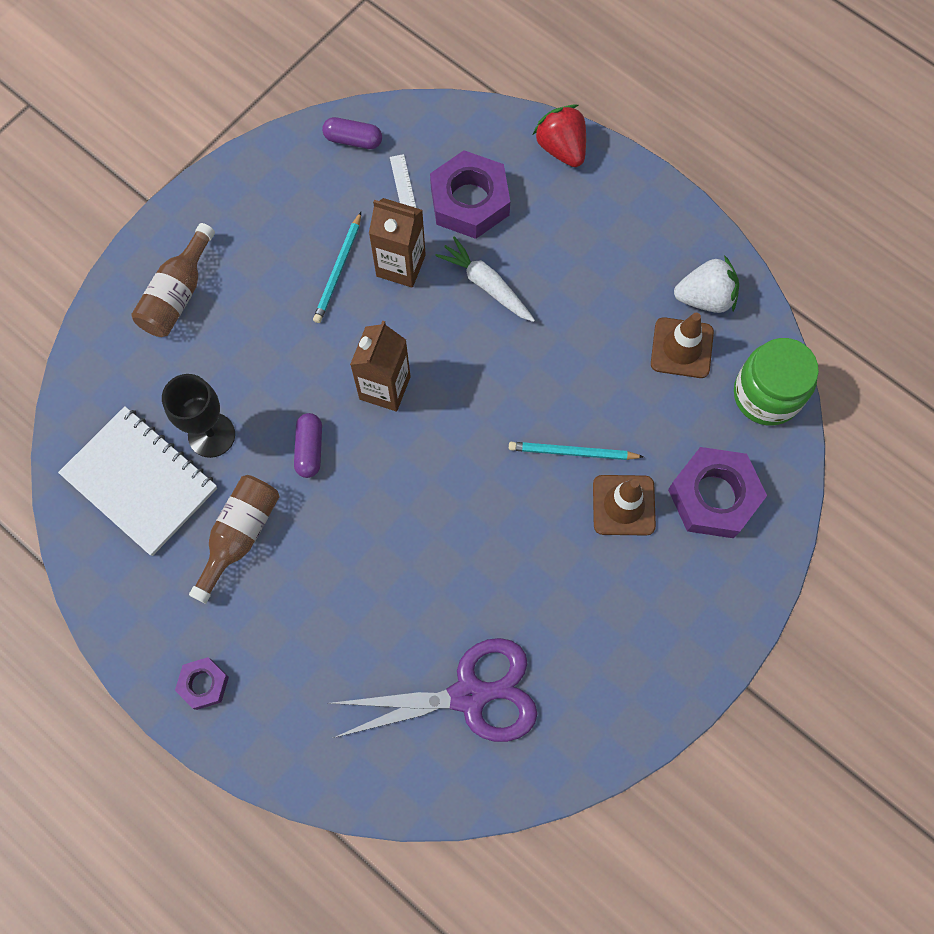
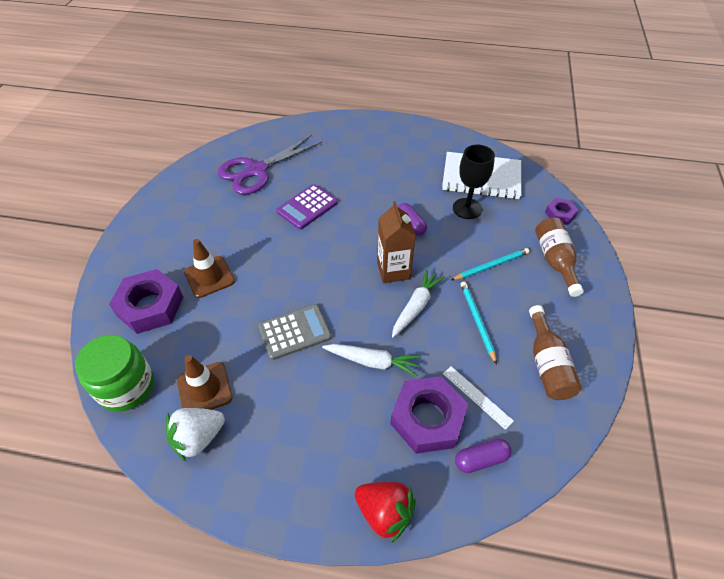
camera: 150 degrees right, 20 degrees down
(203, 684) = (382, 130): purple nut -> purple nut (560, 214)
(239, 536) = (414, 178): brown bottle -> brown bottle (547, 364)
(353, 140) = (551, 420): purple capsule -> purple capsule (481, 459)
(393, 324) = (416, 306): none -> white carrot
(401, 265) = (440, 345): brown carton -> none
(432, 564) = (307, 207): none -> purple calculator
(552, 365) = (295, 332): none -> grey calculator
(572, 452) = (255, 289): turquoise pencil -> turquoise pencil (491, 266)

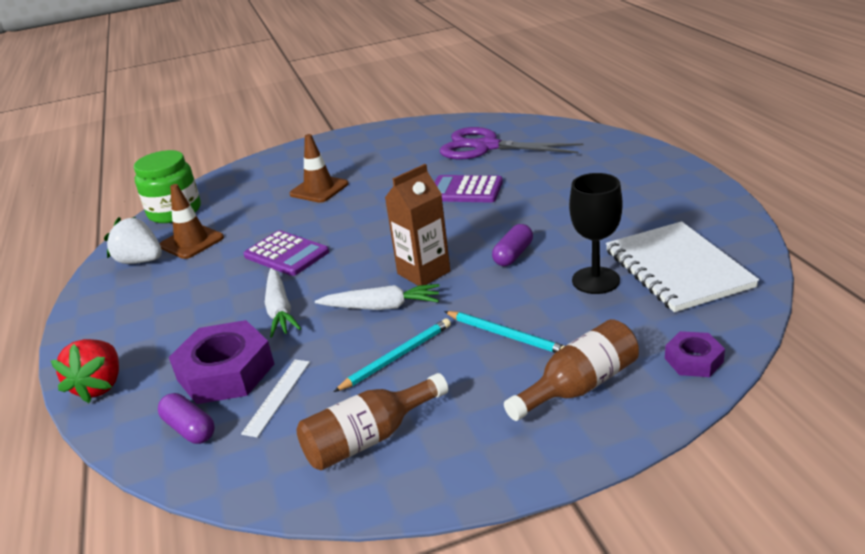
camera: 65 degrees right, 20 degrees down
(150, 306) = (263, 182): purple nut -> none
(295, 332) = (286, 254): grey calculator -> purple calculator

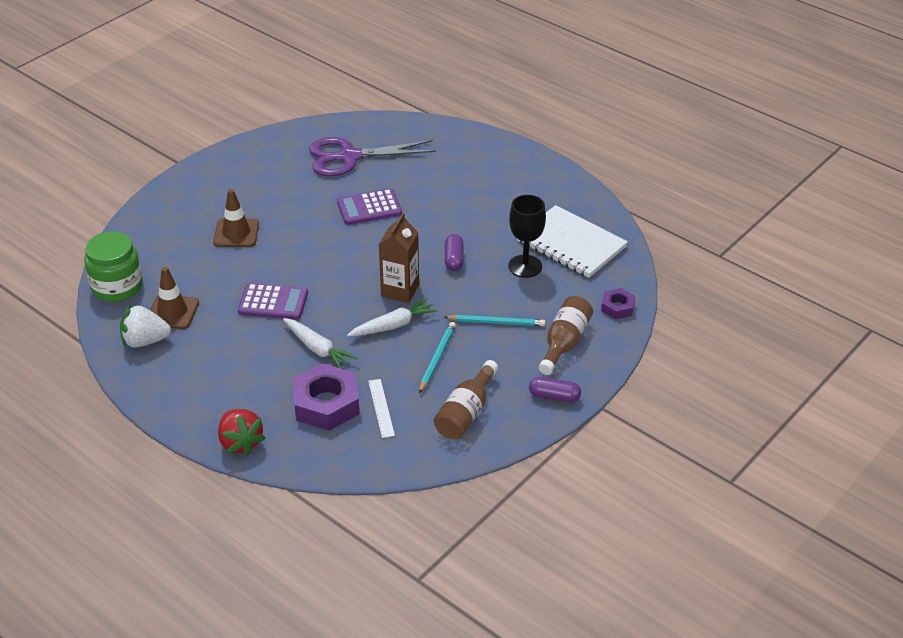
camera: 35 degrees left, 10 degrees up
(190, 429) = (343, 446): purple capsule -> purple capsule (554, 396)

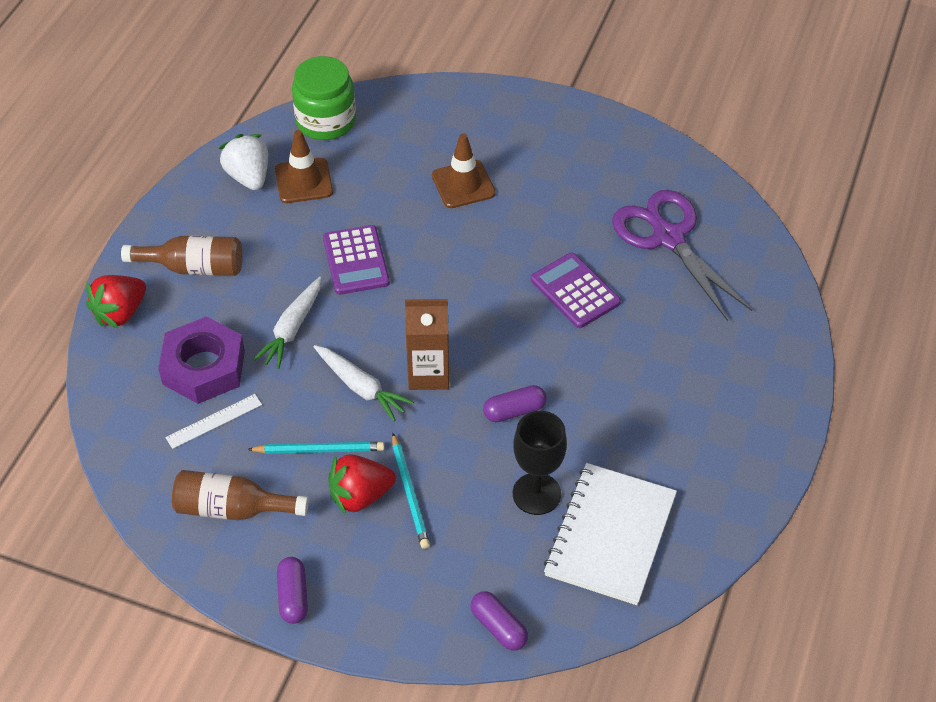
camera: 70 degrees right, 10 degrees up
(487, 346) = (360, 496): none -> red strawberry
(564, 343) = (399, 581): brown bottle -> brown bottle (193, 267)
(617, 307) = (498, 627): purple nut -> purple capsule

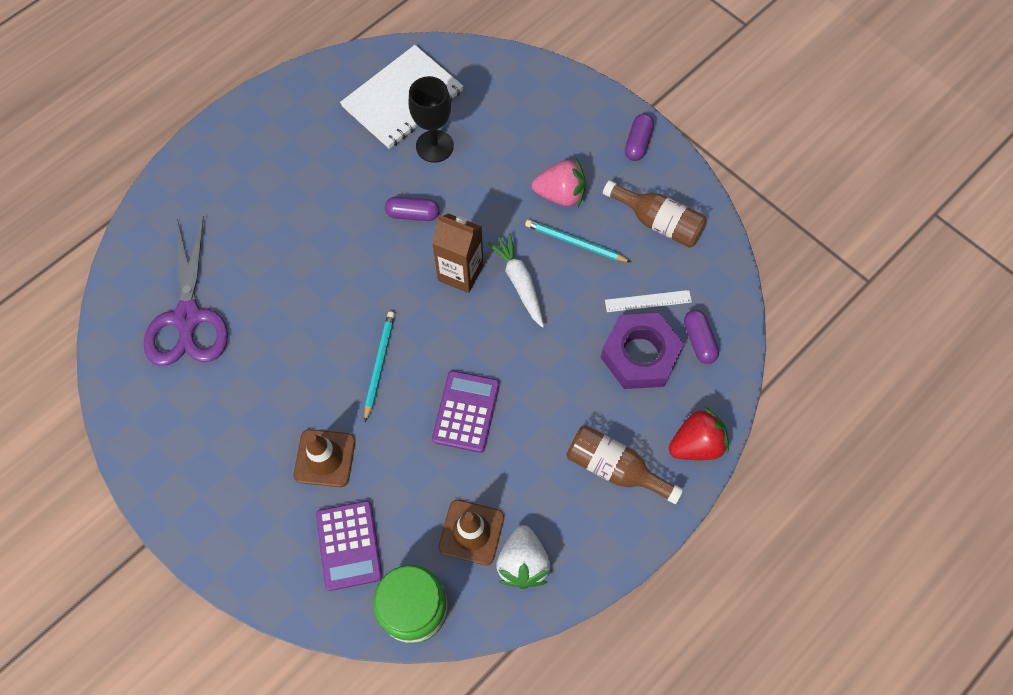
camera: 155 degrees left, 15 degrees up
(292, 329) = (551, 362): white carrot -> none
(360, 496) = (560, 194): red strawberry -> pink strawberry
(410, 493) = (524, 182): turquoise pencil -> turquoise pencil (379, 364)
(498, 627) = (511, 72): purple capsule -> purple capsule (699, 341)
(575, 291) = (300, 299): purple calculator -> purple calculator (349, 545)

